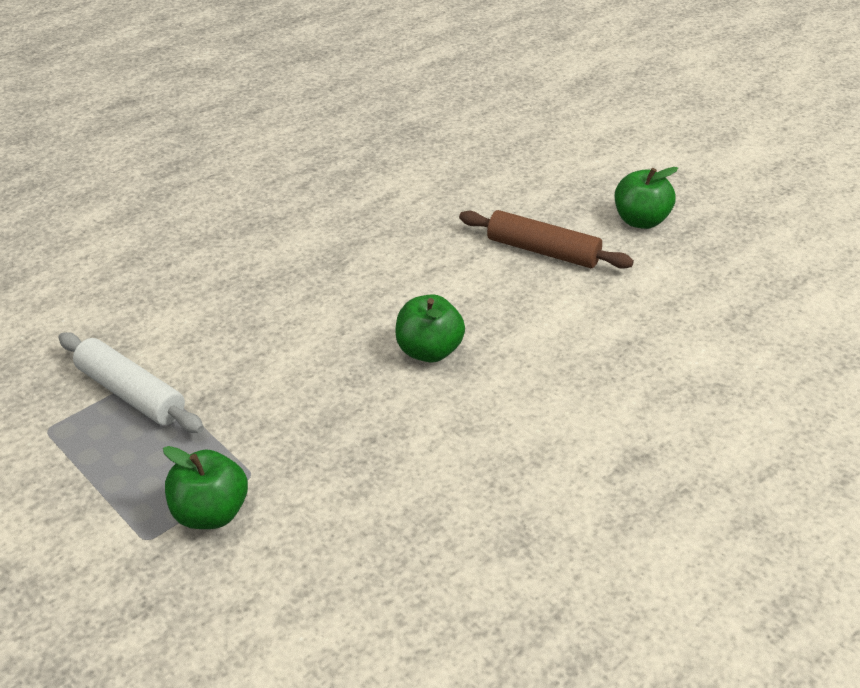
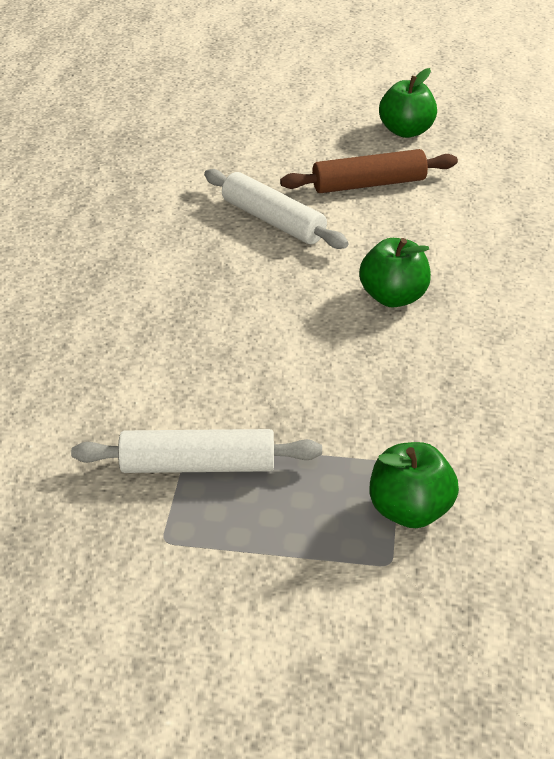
camera: 40 degrees left, 0 degrees up
(426, 245) = (273, 221): none -> white rolling pin

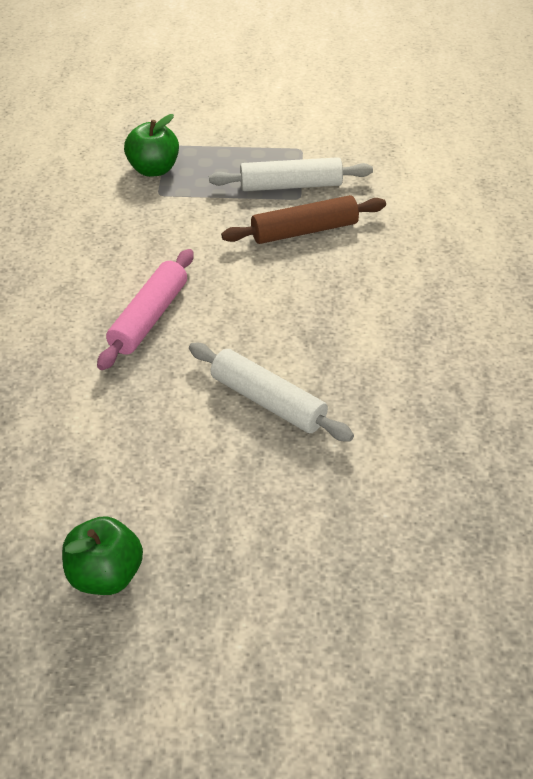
camera: 175 degrees right, 5 degrees up
(369, 184) = (162, 465): brown rolling pin -> brown rolling pin (304, 231)
(393, 297) = (149, 318): green apple -> pink rolling pin

